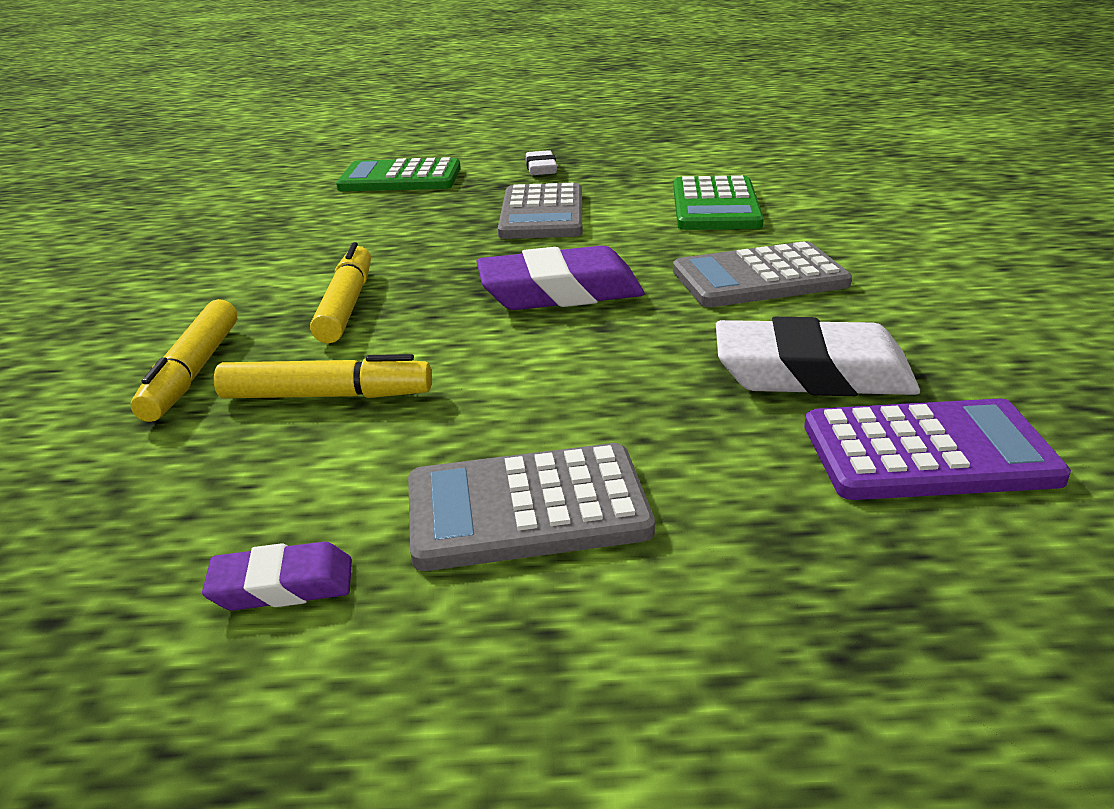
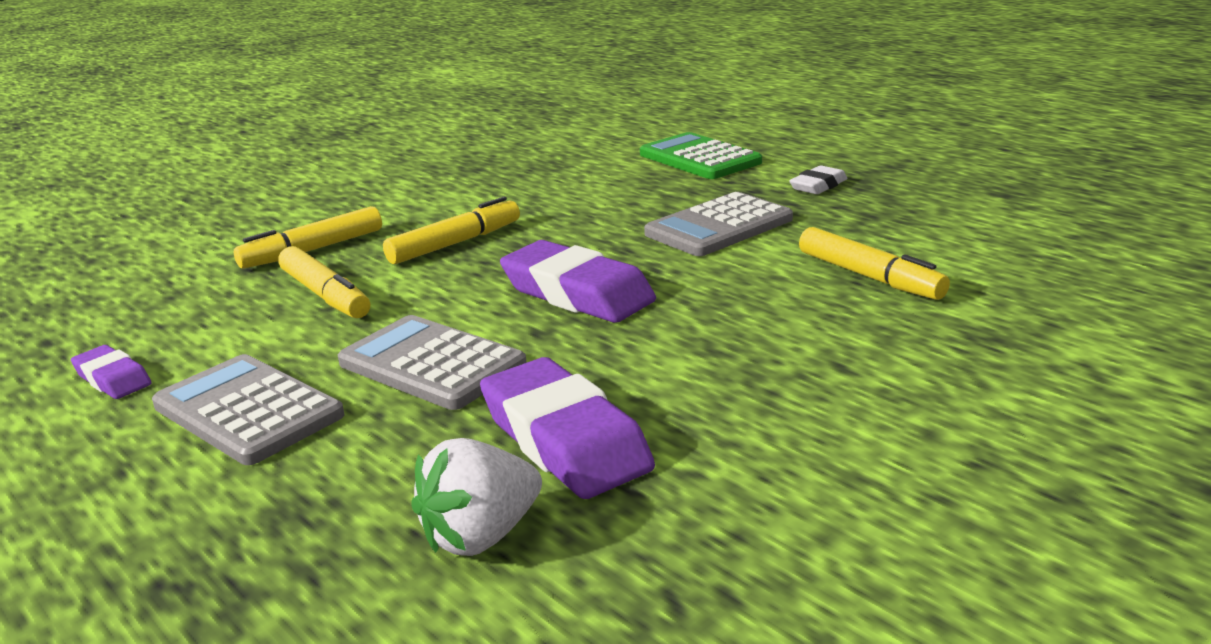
camera: 50 degrees right, 5 degrees down
(715, 206) = (869, 277): green calculator -> yellow marker
(759, 278) = (730, 353): grey calculator -> grey calculator (431, 364)
(812, 373) = (565, 440): white eraser -> purple eraser
(928, 452) = (481, 536): purple calculator -> white strawberry

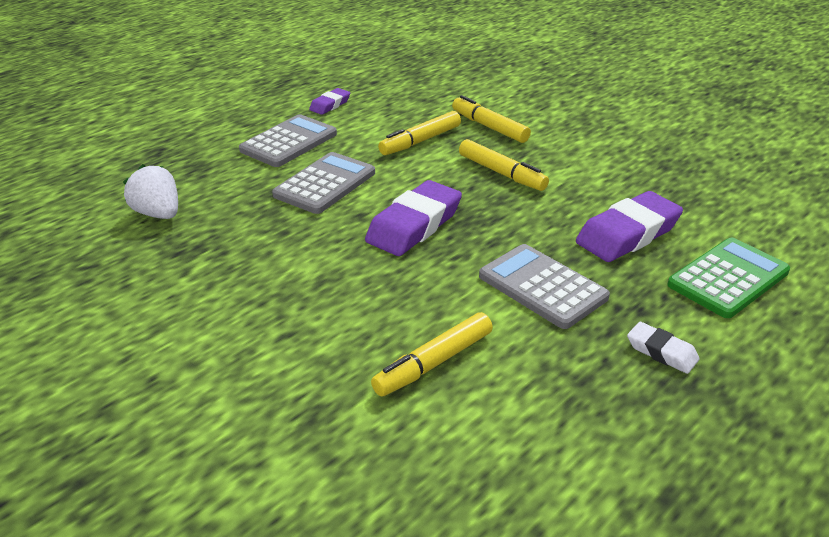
camera: 85 degrees right, 10 degrees up
(565, 440) = (230, 231): purple eraser -> purple eraser (628, 234)

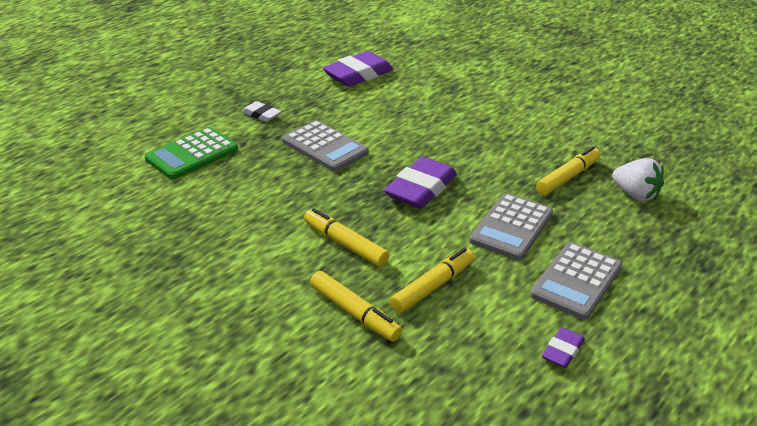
camera: 175 degrees right, 0 degrees up
(433, 363) = (394, 108): yellow marker -> yellow marker (568, 177)
(628, 234) = (248, 185): purple eraser -> purple eraser (358, 75)

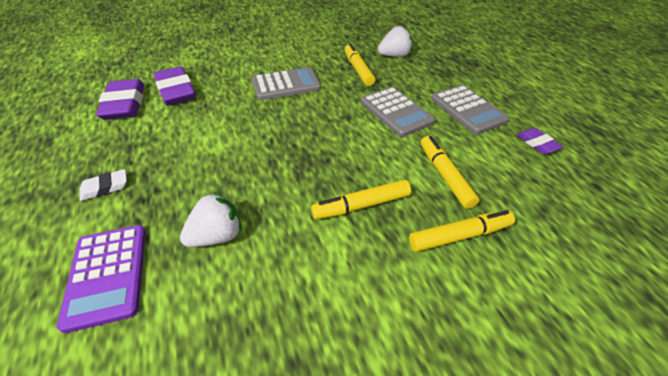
camera: 60 degrees left, 10 degrees up
(192, 154) = (107, 275): green calculator -> purple calculator
(255, 183) = (217, 236): none -> white strawberry
(325, 147) = (208, 164): grey calculator -> grey calculator (286, 84)
(421, 189) = (318, 134): purple eraser -> purple eraser (176, 91)

